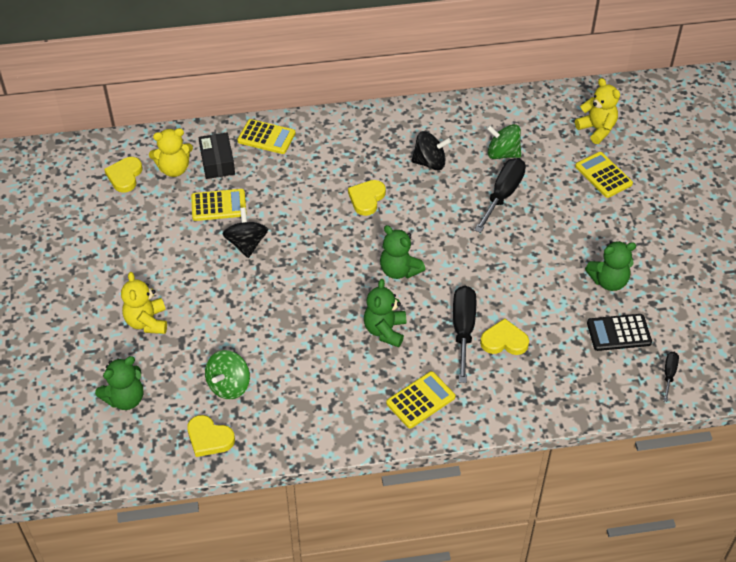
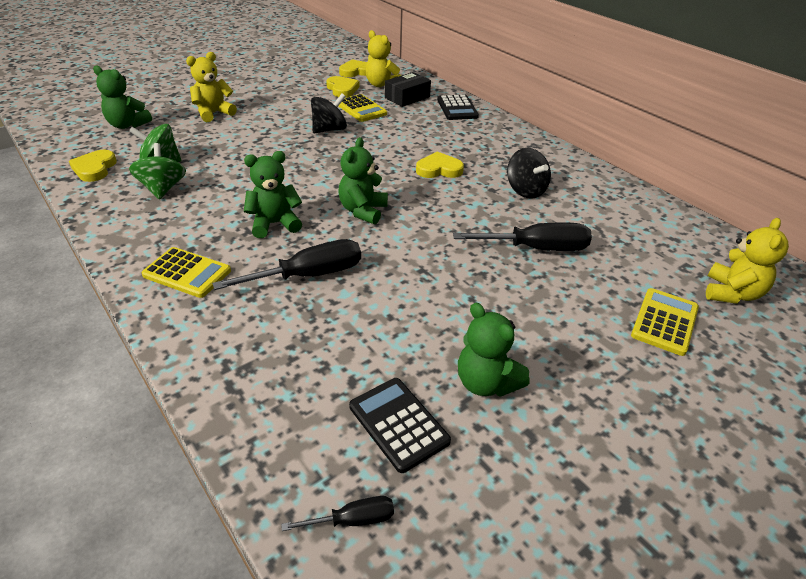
camera: 60 degrees right, 10 degrees down
(266, 137) = (457, 108): yellow calculator -> black calculator
(502, 153) = (596, 232): green spinning top -> green spinning top (163, 189)
(504, 341) = (312, 312): yellow heart -> yellow heart (342, 89)

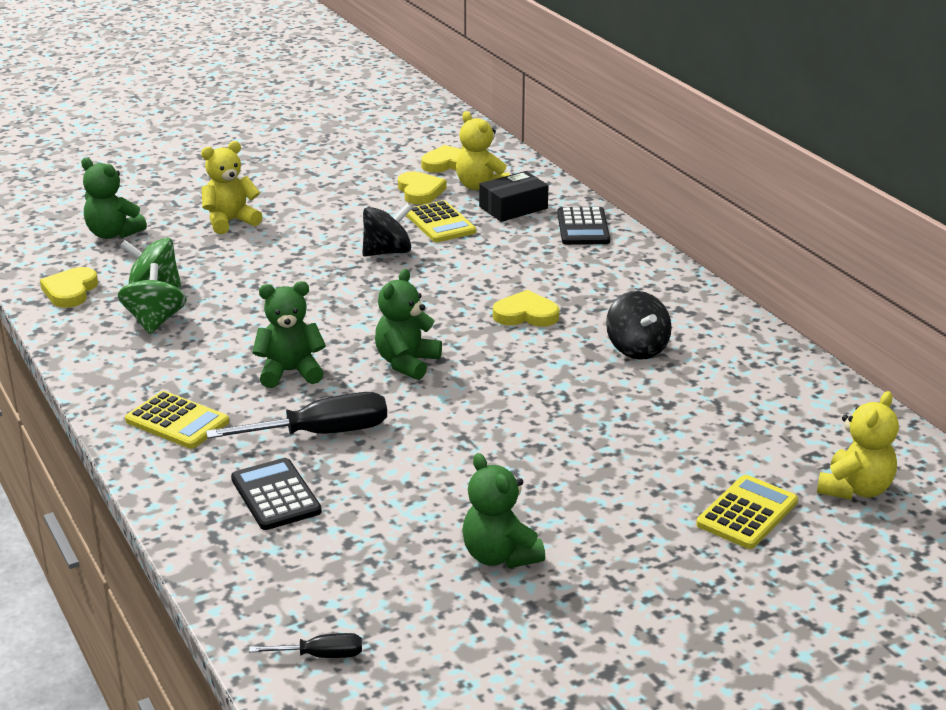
camera: 10 degrees right, 10 degrees down
(398, 424) = (389, 584): black calculator -> black calculator (276, 495)
(536, 248) = (620, 421): black screwdriver -> none

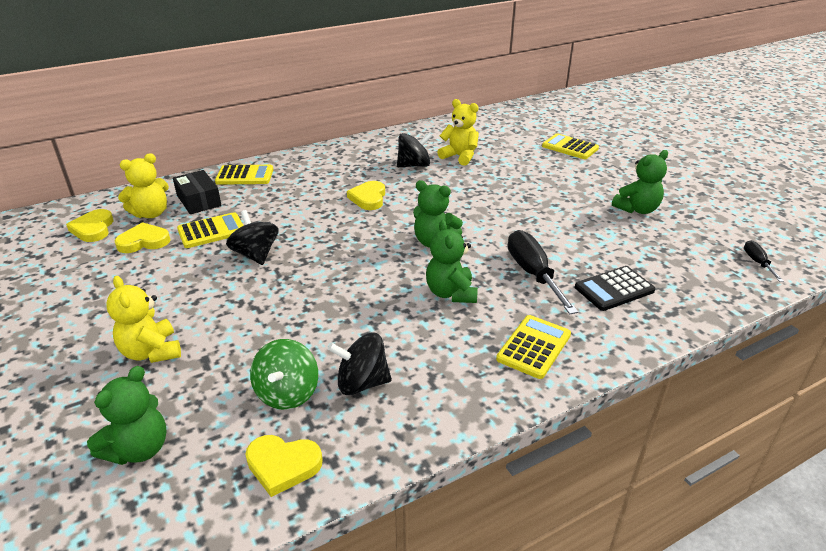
camera: 90 degrees left, 5 degrees up
(155, 321) = (362, 383): green spinning top -> black spinning top
(583, 227) = (245, 176): black calculator -> yellow calculator
(855, 489) = (541, 124): yellow teddy bear -> yellow teddy bear (460, 156)

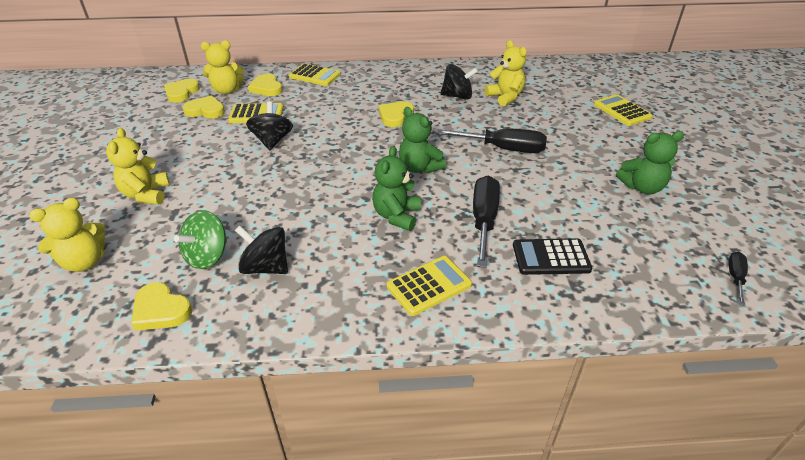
camera: 25 degrees right, 5 degrees up
(139, 449) = (84, 262): green teddy bear -> yellow teddy bear
(199, 200) = (266, 88): black box -> yellow heart
(497, 205) = (503, 149): none -> black screwdriver

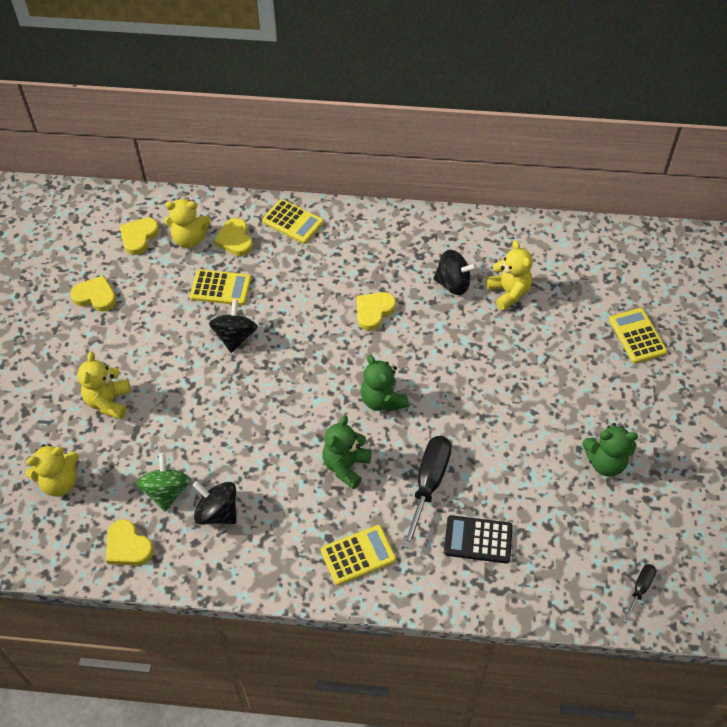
camera: 10 degrees right, 15 degrees up
(205, 110) = (165, 274): yellow heart -> yellow heart (95, 296)
(207, 256) = (167, 491): green spinning top -> green spinning top turned 135 degrees clockwise
(503, 149) = (479, 383): black screwdriver -> none

